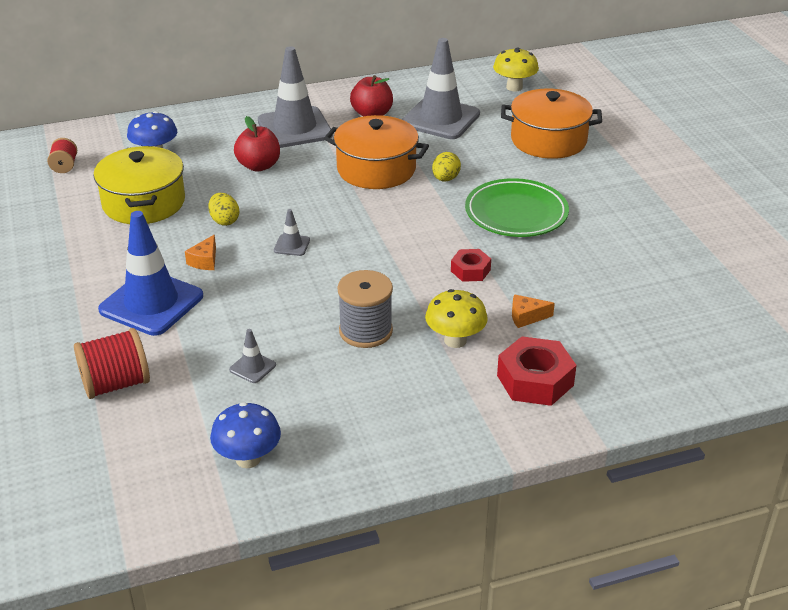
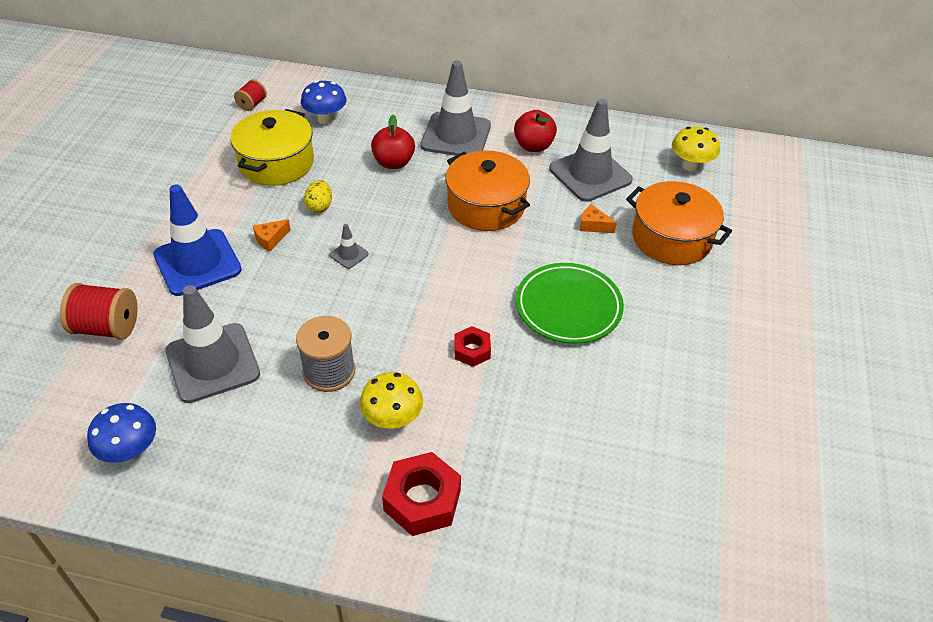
camera: 30 degrees right, 10 degrees up
(252, 367) = (213, 363): grey traffic cone -> grey traffic cone, size x2.37
(445, 179) = (537, 241): yellow egg -> none
(526, 317) = (476, 426): orange cheese -> orange cheese (593, 225)

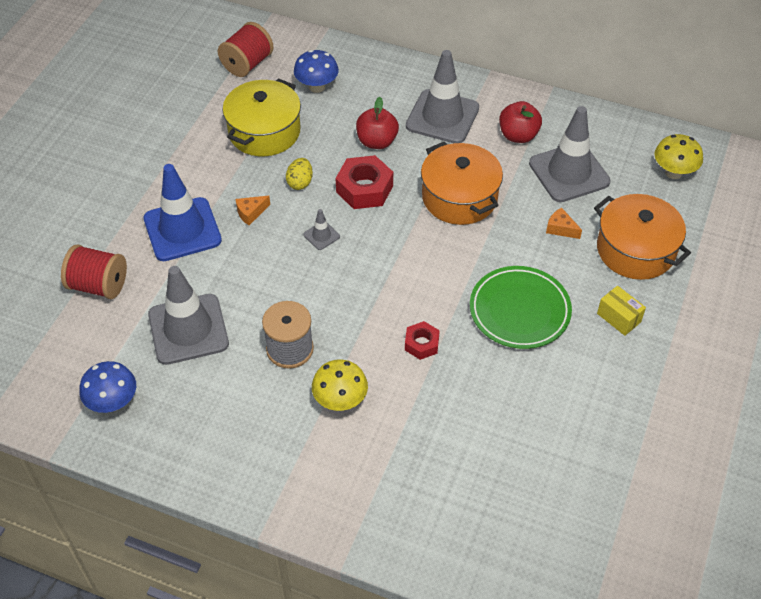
camera: 10 degrees right, 5 degrees up
(252, 104) = (247, 64): red spool -> red spool, size x1.73
(422, 500) = (356, 476): red nut -> red nut (364, 189)
(670, 303) = (619, 318): none -> yellow box

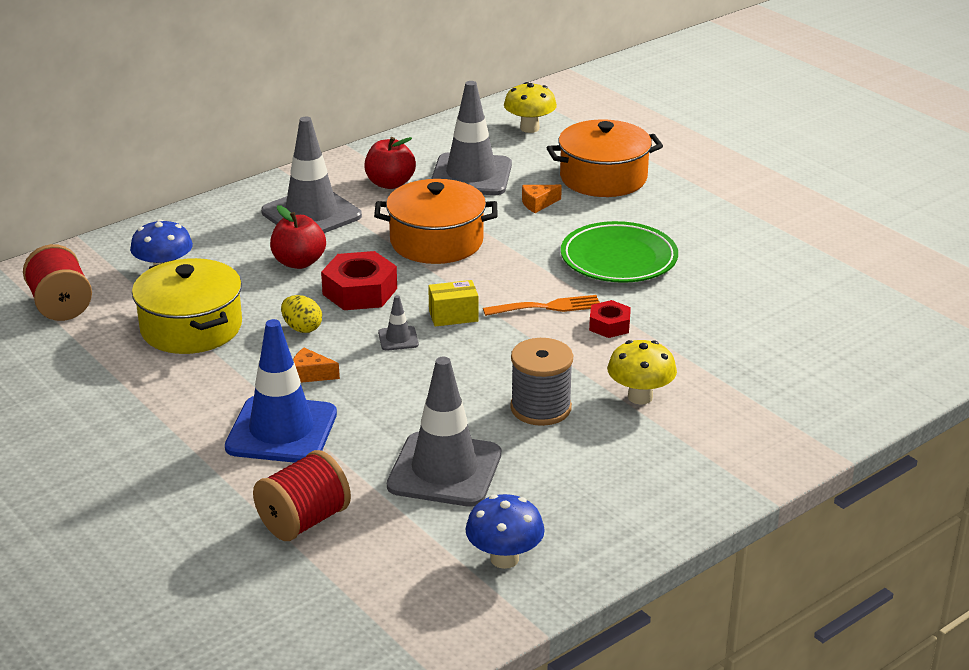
camera: 60 degrees left, 20 degrees down
(251, 213) = (311, 374): orange cheese -> orange cheese turned 105 degrees clockwise
(420, 297) = (547, 307): none -> orange fork
(619, 318) = (675, 213): yellow box -> yellow box (453, 316)

